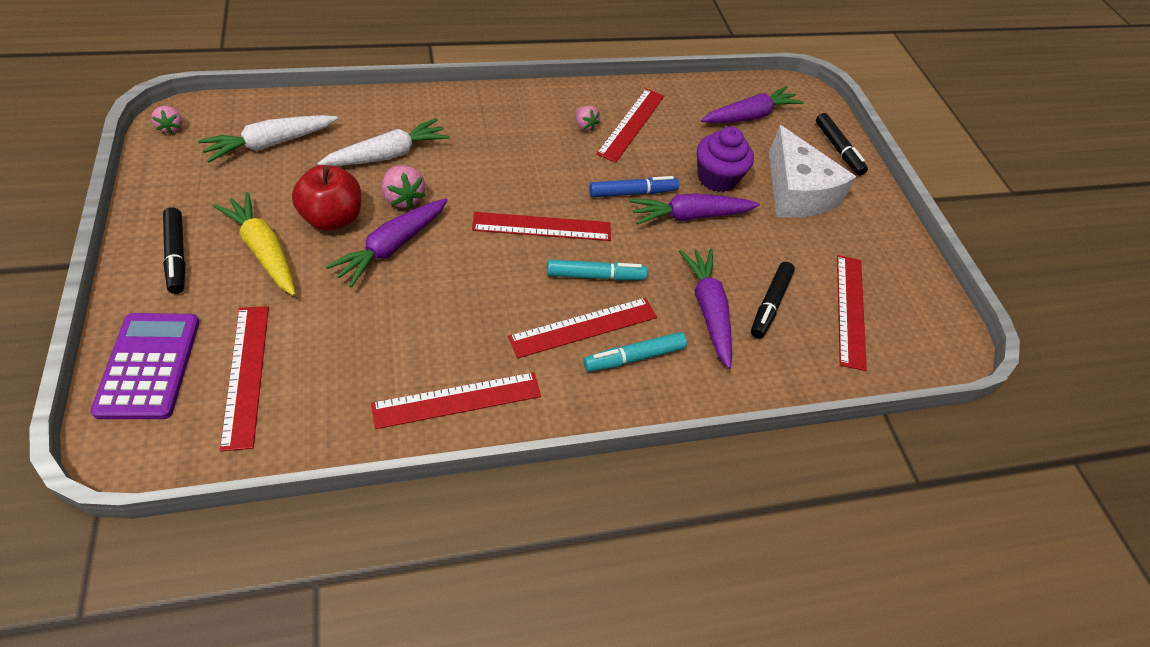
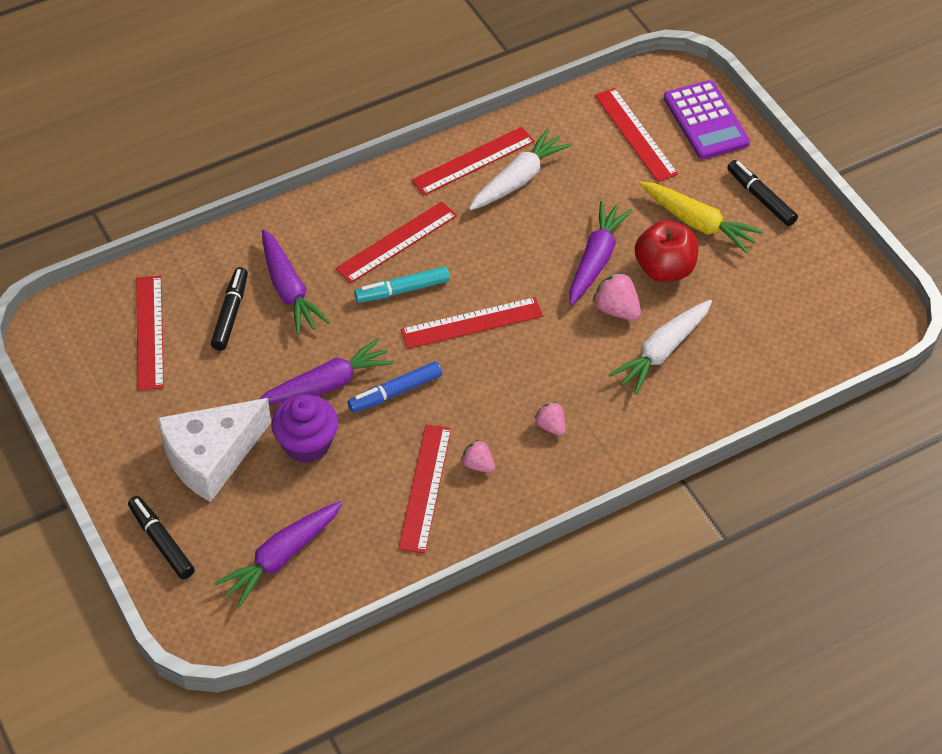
camera: 170 degrees right, 0 degrees up
(171, 127) = (882, 310): pink strawberry -> pink strawberry (551, 426)
(270, 144) = (779, 325): white carrot -> white carrot (518, 179)
(634, 357) = (345, 230): turquoise marker -> none
(797, 192) = (211, 457): white cheese -> white cheese turned 90 degrees counterclockwise

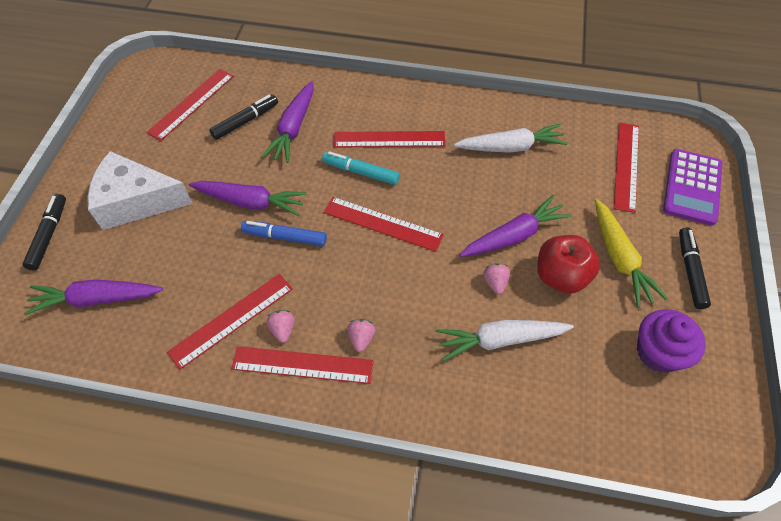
camera: 40 degrees right, 5 degrees up
(307, 444) = (196, 233): purple cupcake -> purple cupcake (658, 352)
(473, 161) = (491, 118): red ruler -> red ruler (302, 365)
(616, 309) = (495, 283): pink strawberry -> pink strawberry, size x0.66

